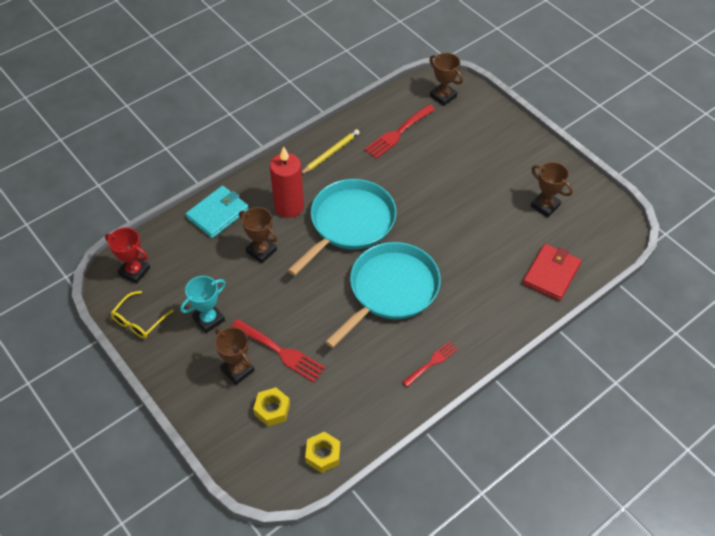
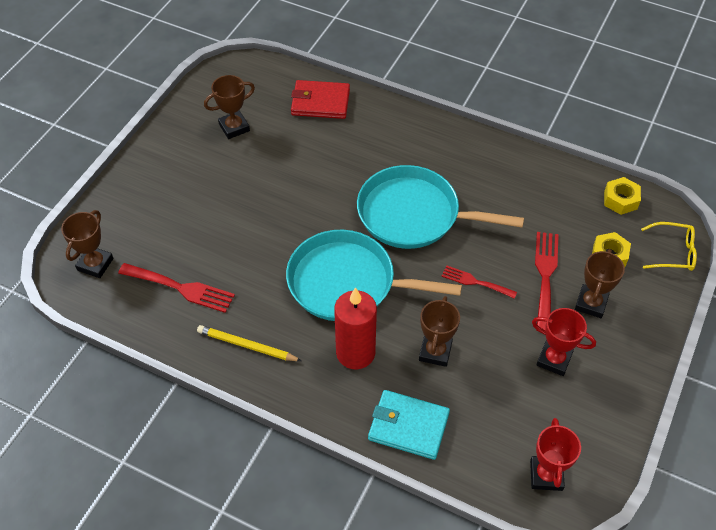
camera: 115 degrees left, 0 degrees up
(139, 320) = (603, 430): yellow glasses -> yellow glasses (673, 252)
(209, 319) = (554, 359): turquoise trophy -> red trophy
(431, 363) = (475, 156): red fork -> red fork (475, 282)
(545, 206) = (234, 127): brown trophy -> brown trophy turned 45 degrees clockwise

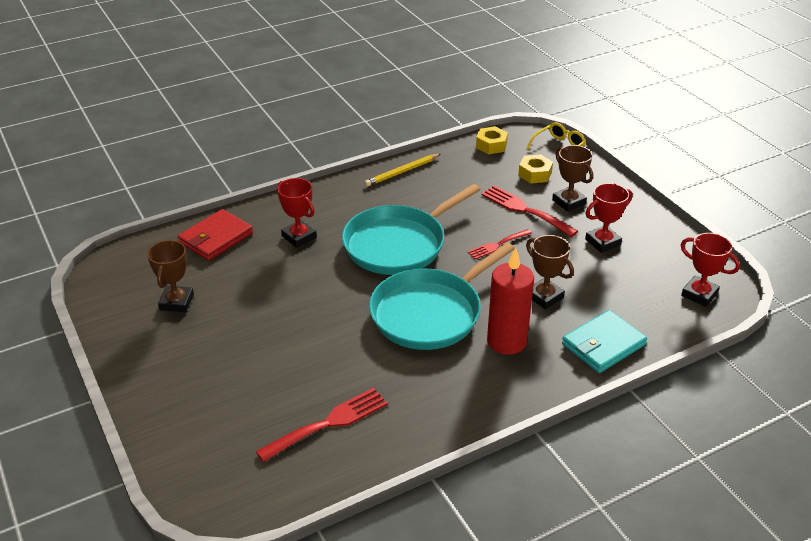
camera: 55 degrees left, 15 degrees down
(95, 264) = (231, 477): brown trophy -> none
(247, 345) = (438, 406): yellow pencil -> yellow pencil (402, 172)
(365, 148) = (299, 237): none -> red trophy

